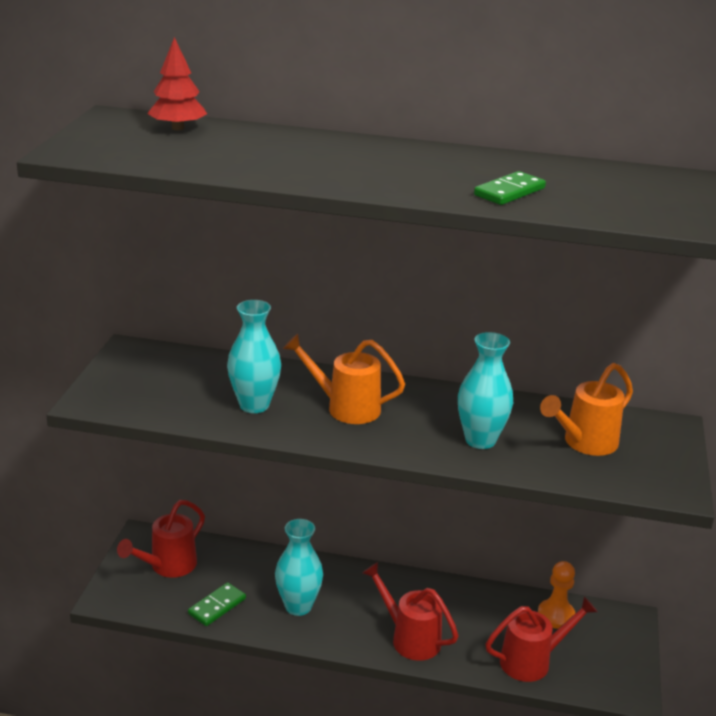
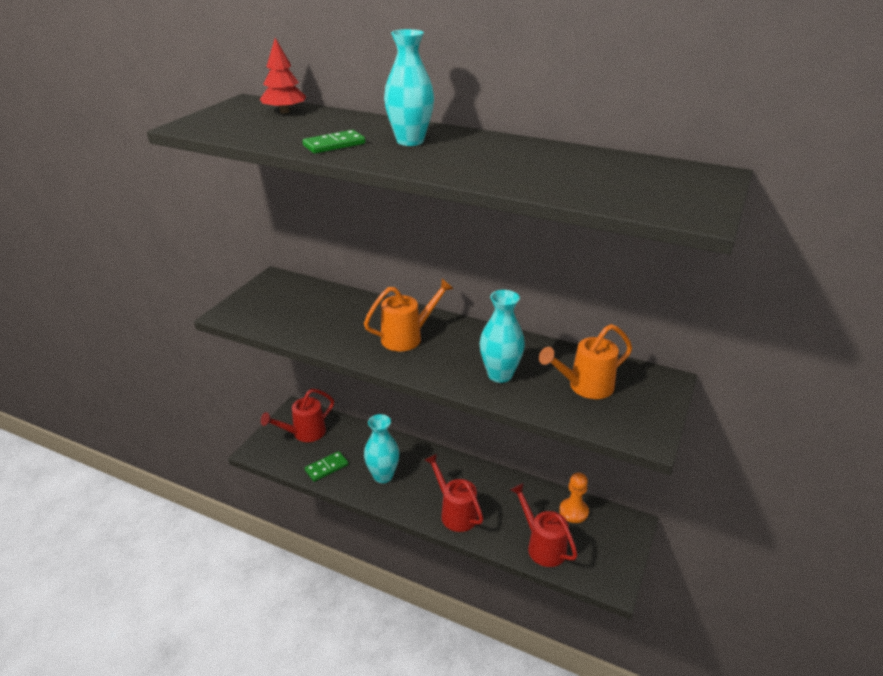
camera: 15 degrees right, 5 degrees up
(254, 405) = (340, 328): turquoise vase -> turquoise vase (410, 141)
(346, 407) = (407, 337): orange watering can -> orange watering can turned 120 degrees clockwise
(509, 192) = (510, 172): green domino -> green domino (334, 145)
(532, 661) = (542, 546): red watering can -> red watering can turned 120 degrees counterclockwise

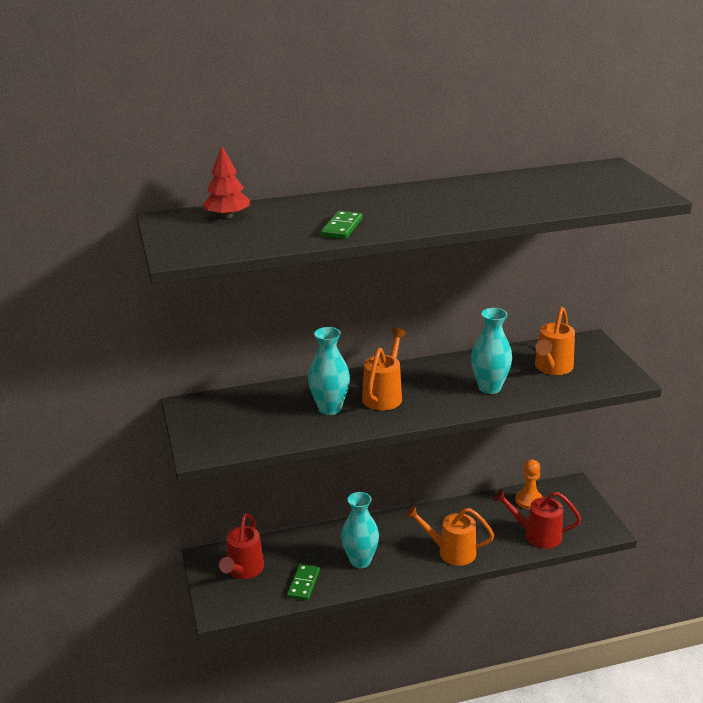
camera: 40 degrees left, 5 degrees down
(410, 141) = (388, 206): turquoise vase -> turquoise vase (330, 408)
(455, 513) = (451, 552): red watering can -> orange watering can

